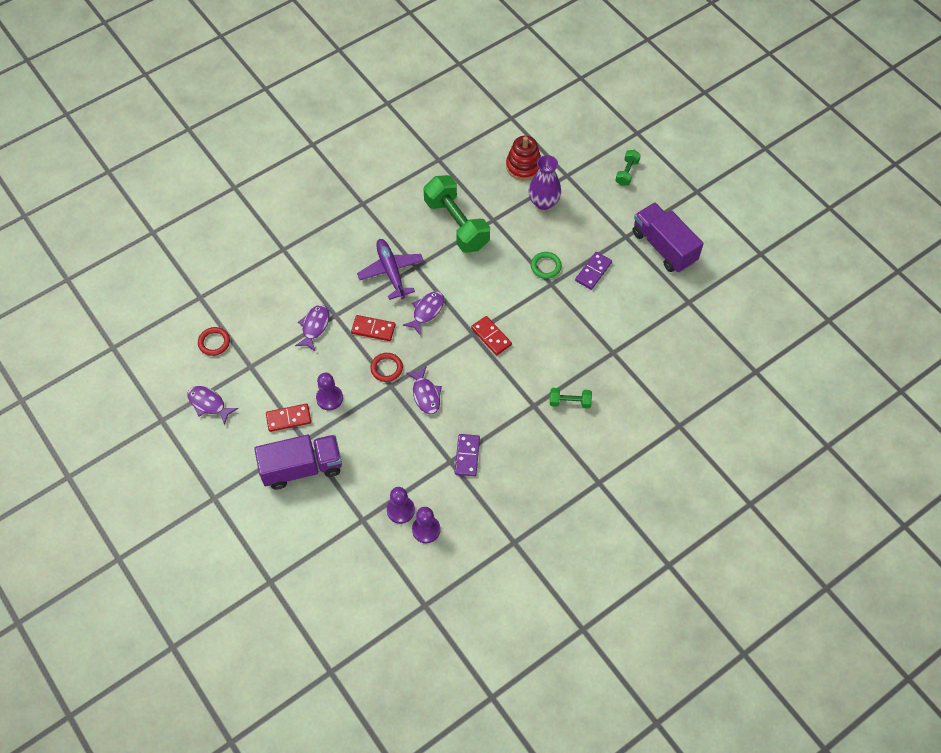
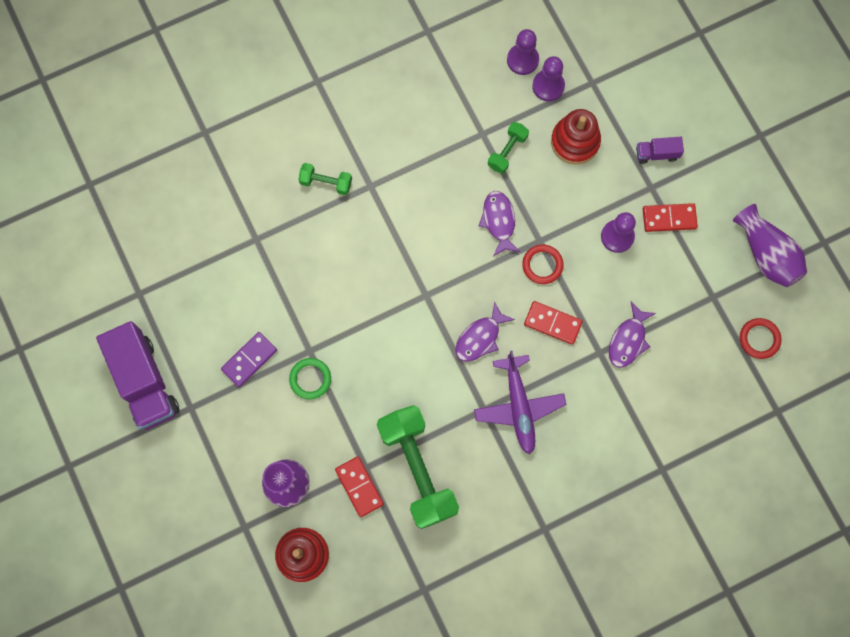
camera: 170 degrees left, 15 degrees up
(209, 404) = (766, 254): purple fish -> purple vase
(302, 468) = (657, 154): purple truck -> purple truck, size x0.46
(372, 467) = (575, 141): none -> red stacking toy
(467, 456) = (462, 136): purple domino -> none
(491, 336) = (403, 287): red domino -> red domino (359, 487)
(627, 172) = (157, 516): green dumbbell -> green dumbbell (507, 151)

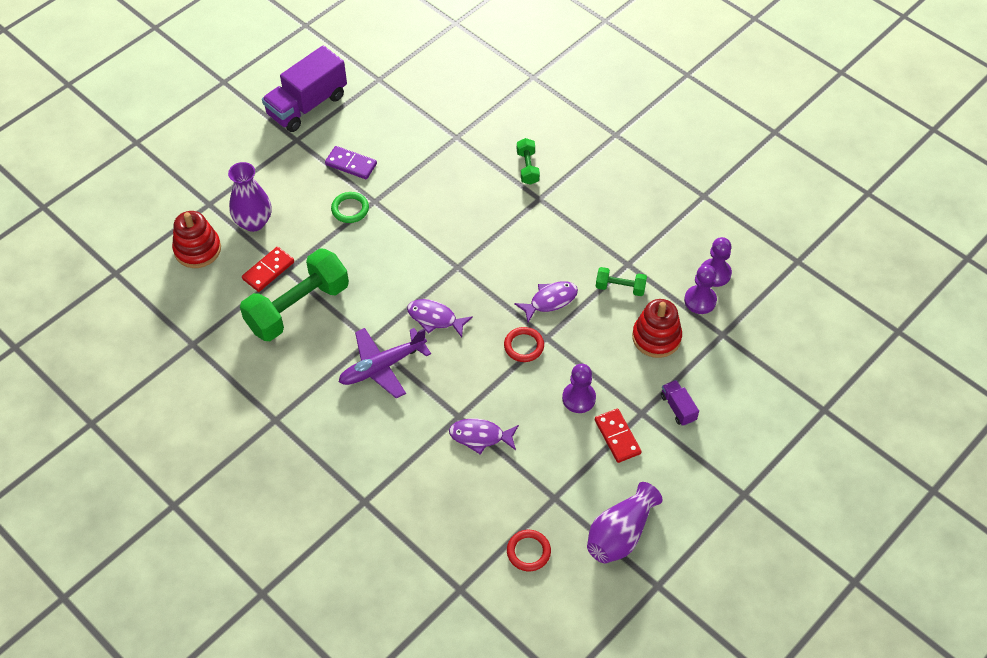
camera: 70 degrees right, 20 degrees down
(552, 323) = (471, 370): red domino -> none

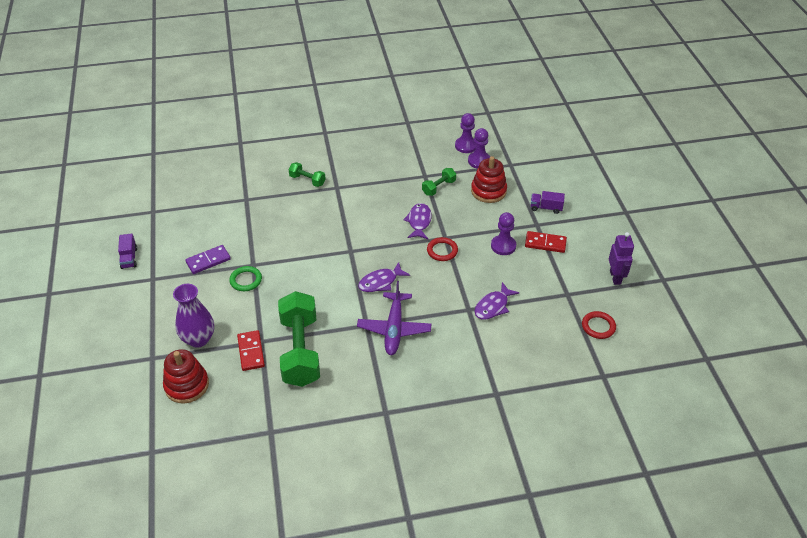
camera: 55 degrees left, 10 degrees down
(307, 105) = (129, 258): purple truck -> purple truck, size x0.46
(620, 534) = (615, 277): purple vase -> purple robot

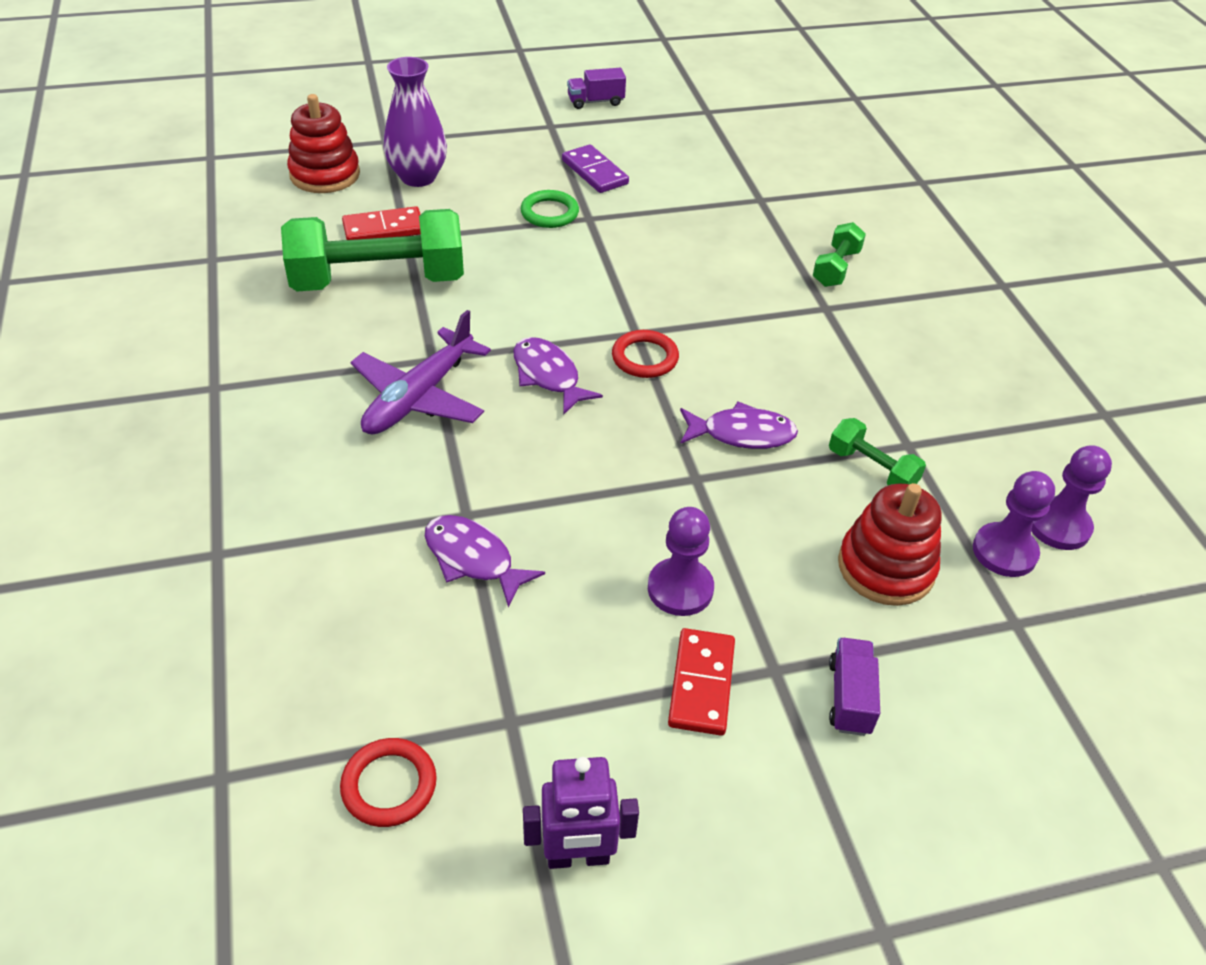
camera: 85 degrees right, 0 degrees up
(394, 328) = (419, 396): purple plane -> purple plane turned 60 degrees counterclockwise
(442, 251) = (650, 472): red ring -> red ring (645, 358)

